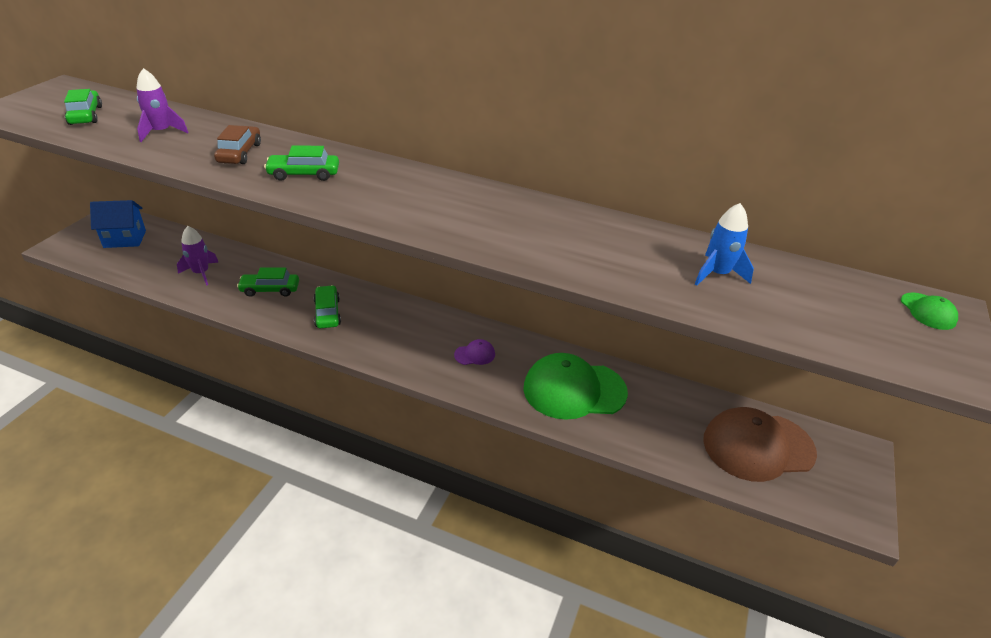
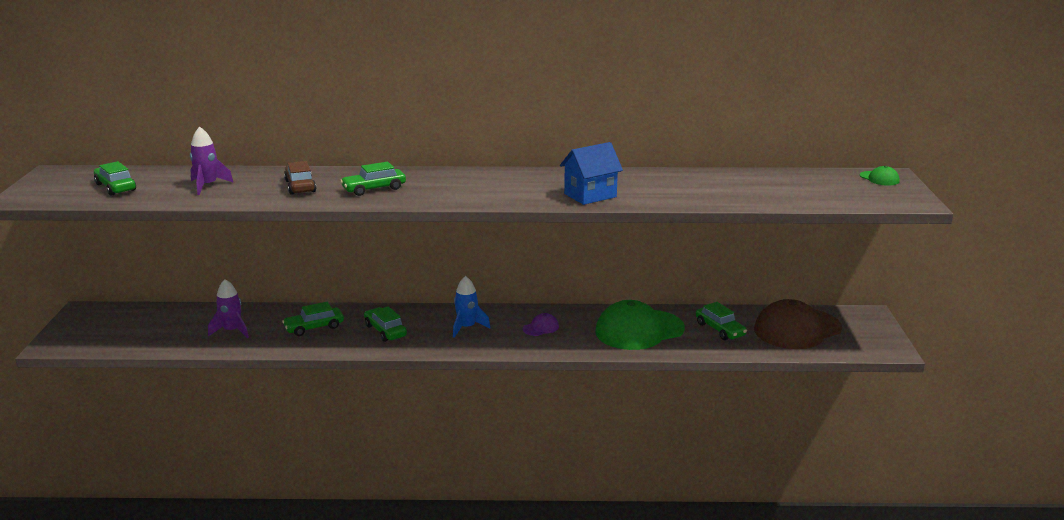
camera: 20 degrees left, 15 degrees down
(125, 239) = (121, 324): blue house -> blue house (590, 195)
(665, 418) = (720, 329): none -> green car
(717, 274) = (738, 186): blue rocket -> blue rocket (467, 327)

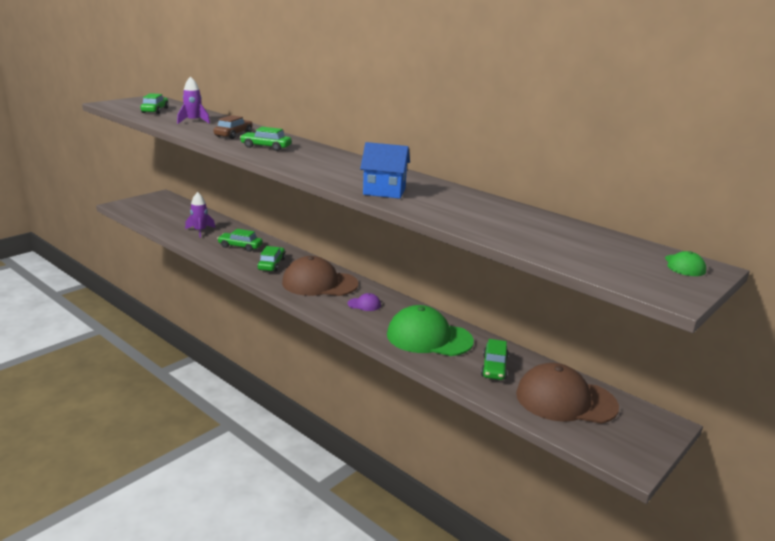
camera: 40 degrees right, 0 degrees up
(467, 327) = (319, 283): blue rocket -> brown cap

